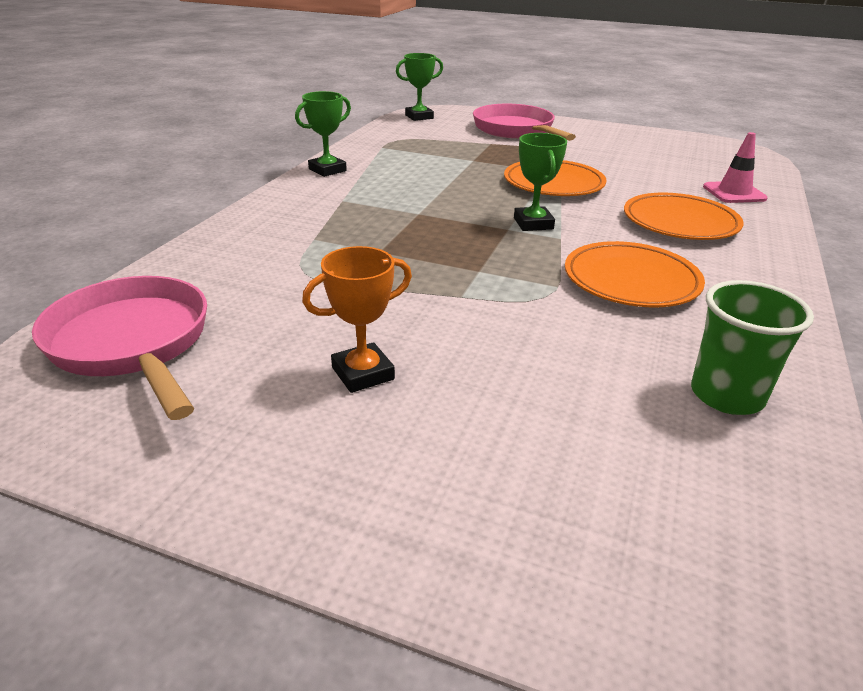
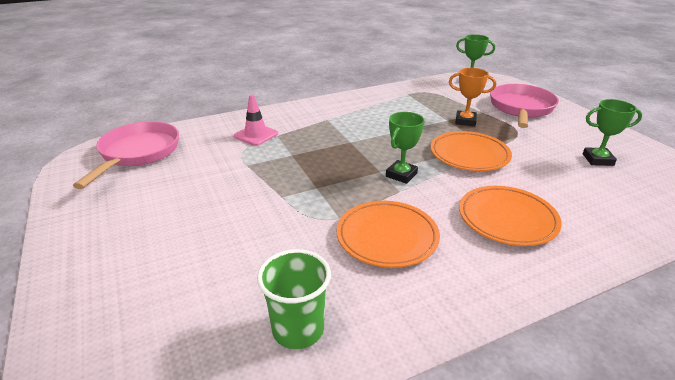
camera: 45 degrees right, 0 degrees up
(327, 170) = (352, 99): green trophy -> green trophy (597, 159)
(363, 373) = (177, 209): orange trophy -> orange trophy (465, 121)
(734, 193) = (610, 219): pink traffic cone -> pink traffic cone (256, 135)

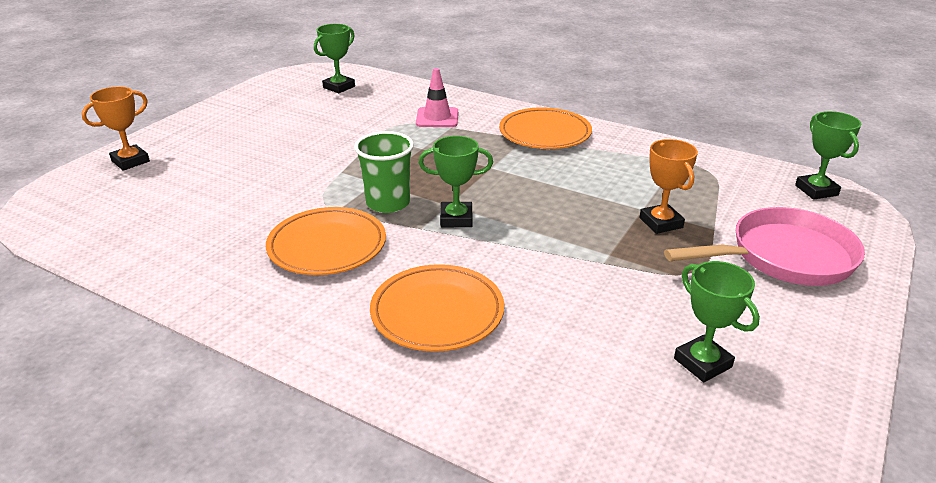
camera: 55 degrees right, 0 degrees up
(86, 314) = (130, 161): none -> orange trophy
(138, 153) = (339, 87): pink pan -> green trophy
(298, 329) = (166, 245): green cup -> green cup (388, 203)
(469, 155) = (564, 249): orange plate -> orange plate (545, 133)

